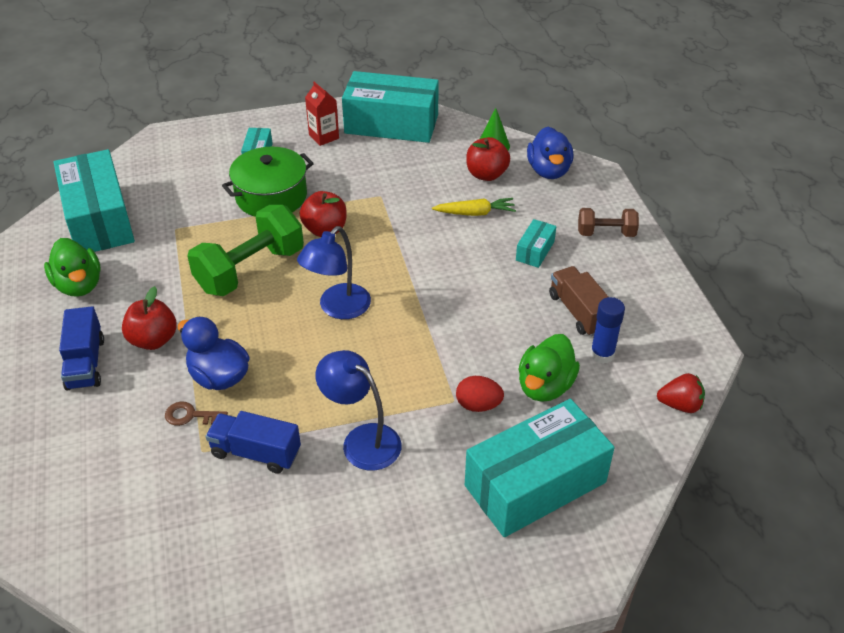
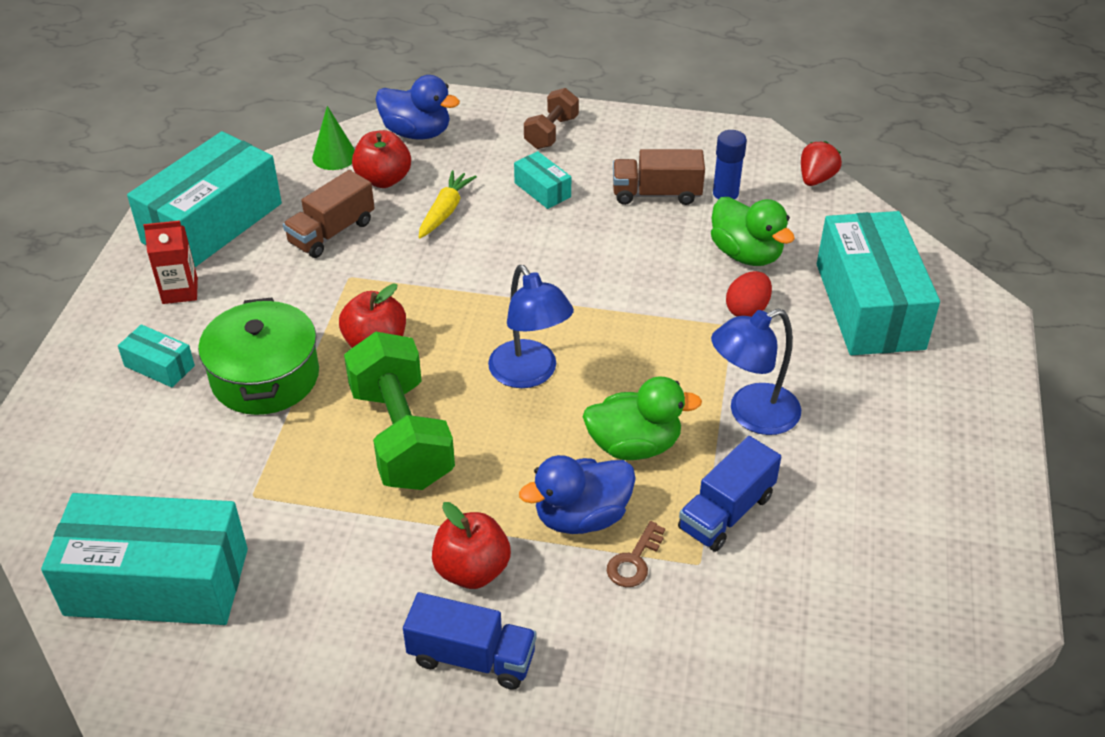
camera: 65 degrees left, 0 degrees up
(79, 285) = (297, 636): green duck -> green duck (634, 445)
(417, 173) = (332, 232): none -> brown truck

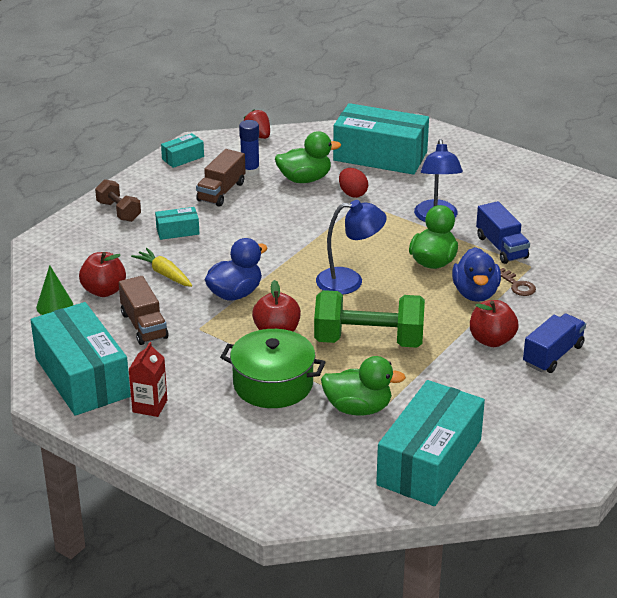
camera: 65 degrees left, 10 degrees down
(159, 366) = (225, 429): turquoise box -> turquoise box (183, 158)
(247, 473) = (358, 408): none -> green duck
(417, 133) = (63, 264): blue duck -> blue duck (235, 293)

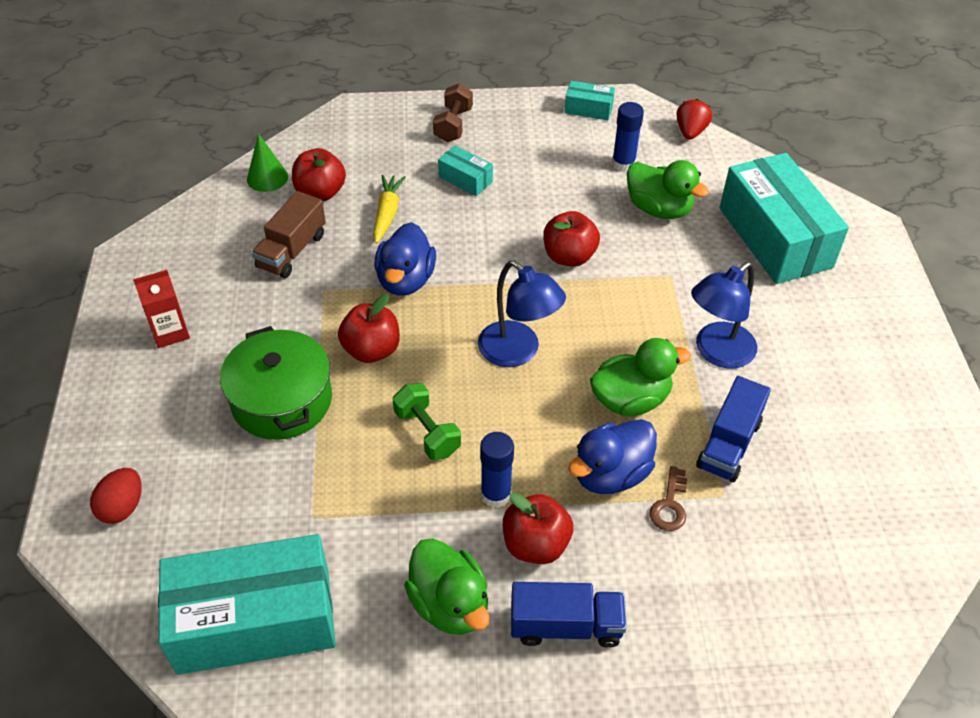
camera: 50 degrees right, 15 degrees up
(82, 377) = (177, 261): turquoise box -> none
(221, 192) = (564, 167): brown truck -> none
(235, 293) = (405, 280): blue duck -> blue duck turned 90 degrees clockwise
(299, 227) = (569, 256): none -> red apple
(352, 193) = (678, 259): red egg -> red egg (122, 507)
(358, 408) = (299, 496): green duck -> green duck (450, 604)
(369, 341) = (427, 432): green dumbbell -> green dumbbell, size x0.54
(443, 337) = (496, 494): none -> blue glue stick

